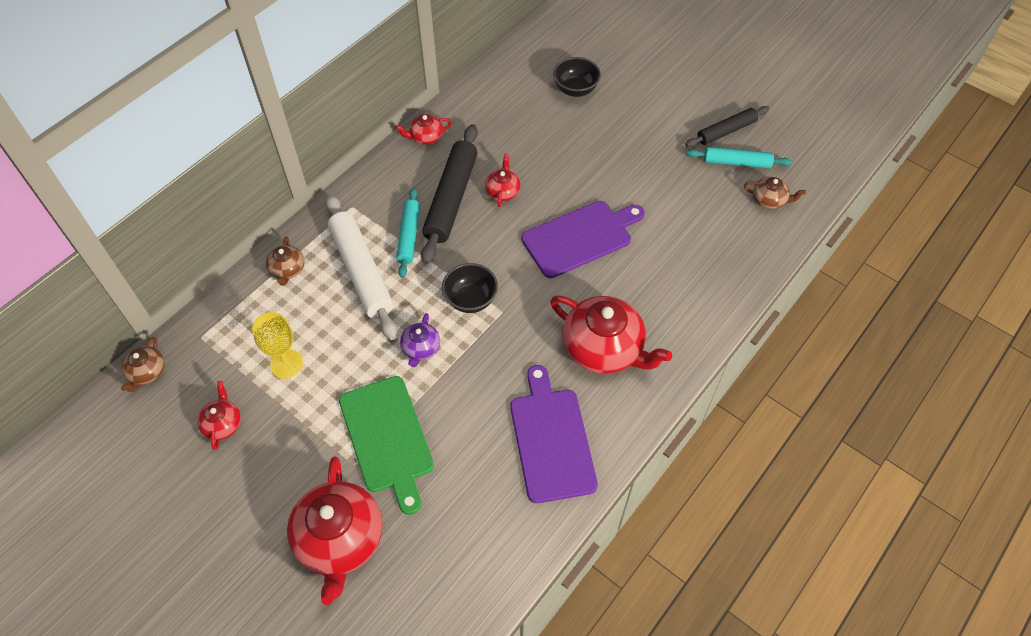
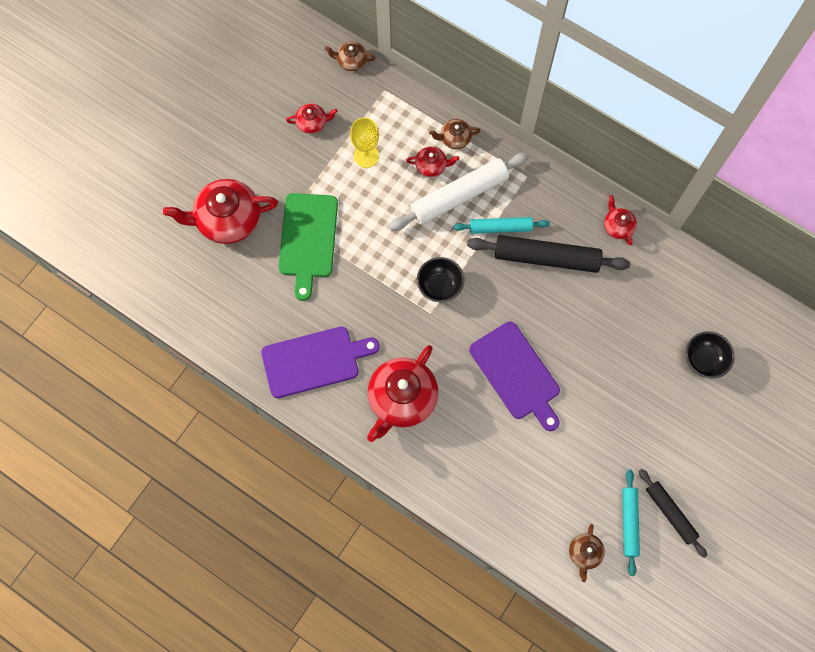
camera: 85 degrees right, 15 degrees up
(387, 438) = (308, 239): green cutting board -> green cutting board turned 60 degrees counterclockwise
(421, 348) = (389, 253): purple teapot -> none
(503, 191) = (561, 301): red teapot -> red teapot (431, 166)

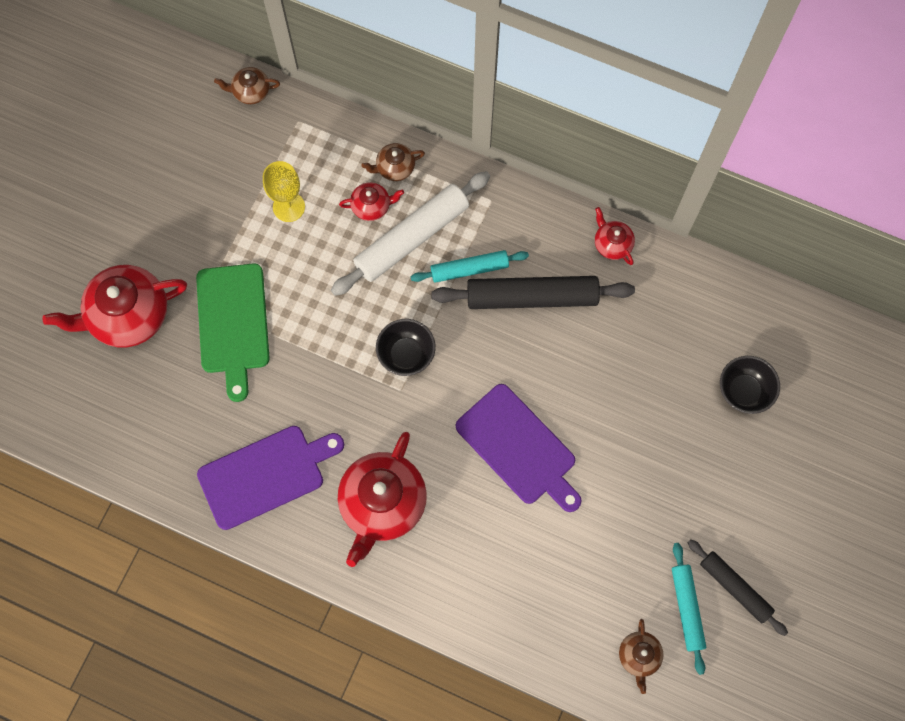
camera: 10 degrees left, 0 degrees up
(312, 123) = (215, 176): red teapot -> none

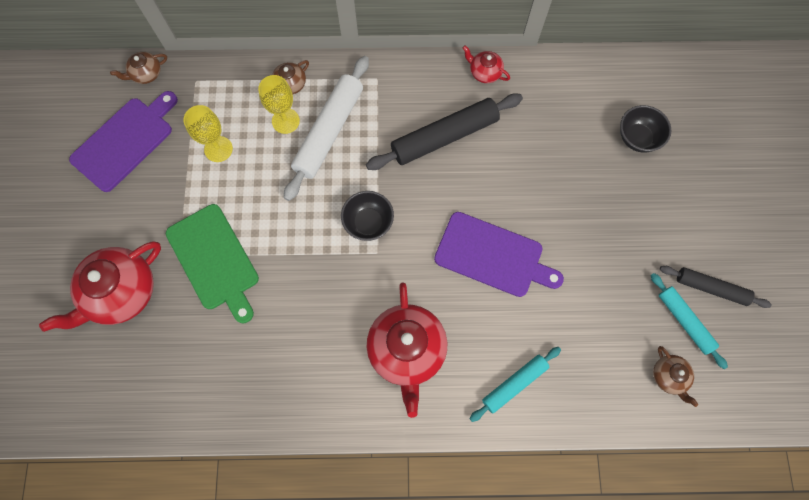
camera: 25 degrees left, 0 degrees up
(266, 475) = (299, 371): purple cutting board -> purple cutting board (125, 141)
(372, 206) = (285, 121): red teapot -> yellow goblet
(469, 269) = (386, 136): turquoise rolling pin -> turquoise rolling pin (514, 384)

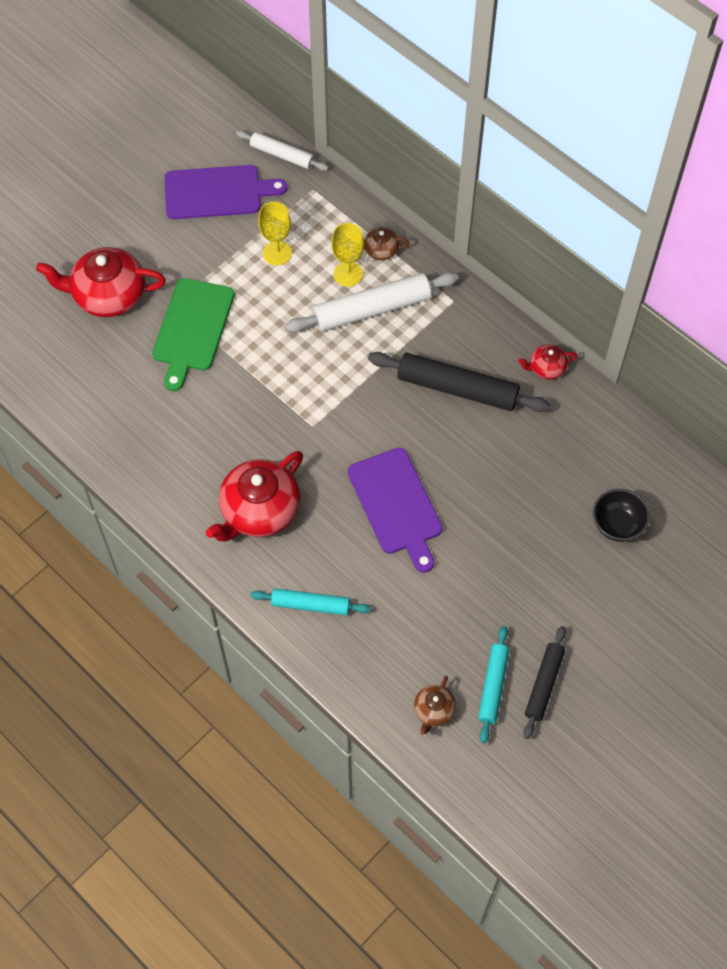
camera: 45 degrees right, 10 degrees down
(146, 74) = (282, 155): brown teapot -> white rolling pin
(368, 223) = (329, 399): black bowl -> none
(484, 72) = (546, 368): red teapot -> red teapot turned 90 degrees counterclockwise
(711, 288) = (544, 684): black rolling pin -> black rolling pin turned 45 degrees clockwise

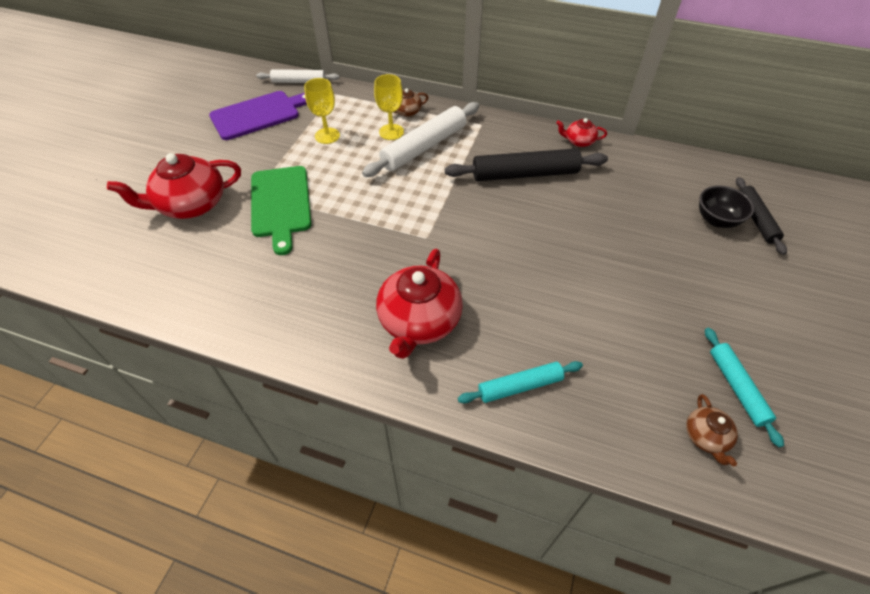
camera: 25 degrees left, 10 degrees down
(396, 505) = (538, 270): purple cutting board -> none
(544, 684) = (775, 366): black rolling pin -> black rolling pin (756, 219)
(546, 368) = (578, 141): red teapot -> red teapot turned 45 degrees clockwise

